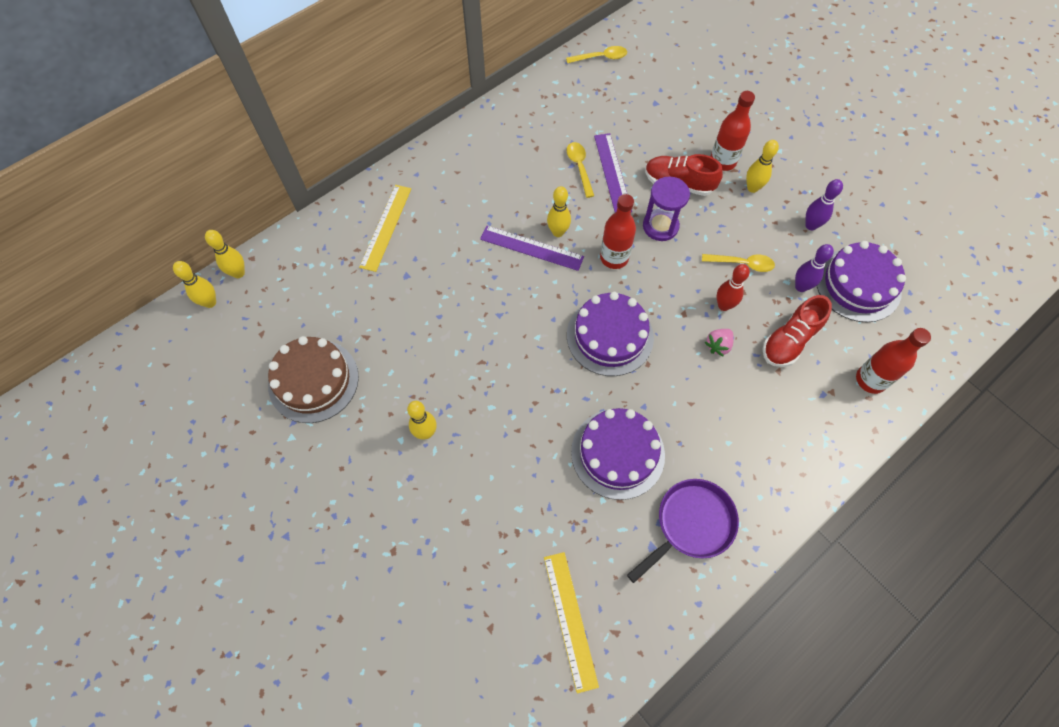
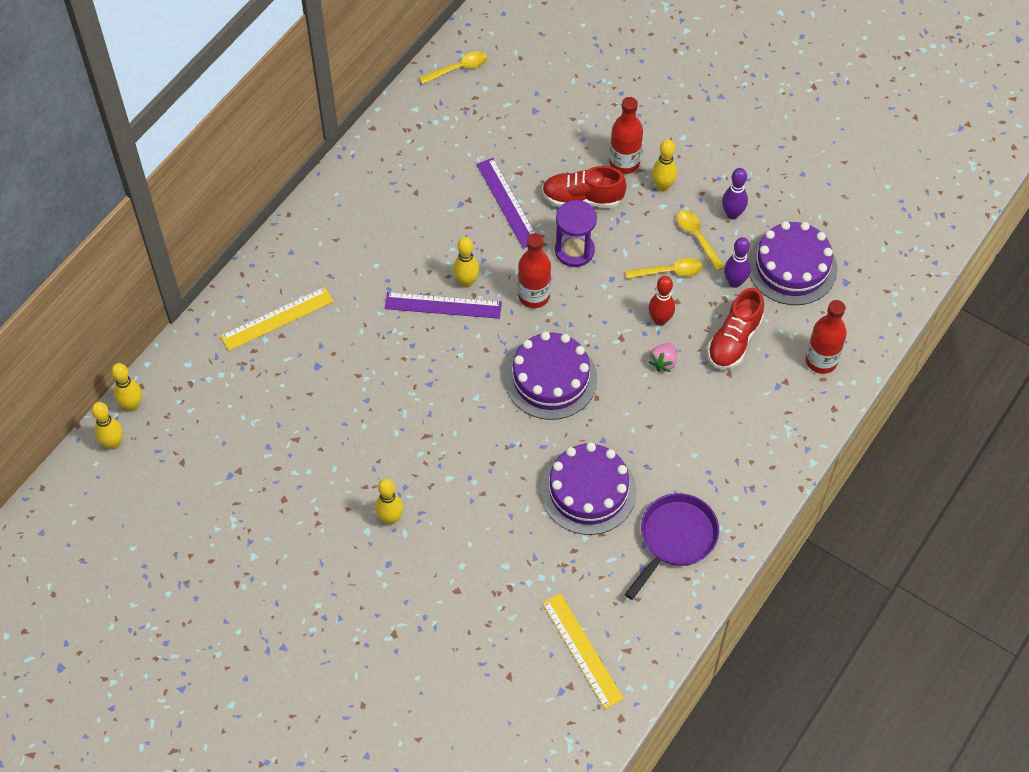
camera: 15 degrees left, 5 degrees down
(313, 380) = (256, 496): brown cake -> none
(386, 227) = (277, 319): yellow ruler -> yellow ruler turned 60 degrees clockwise
(579, 167) = (470, 204): yellow spoon -> yellow spoon (697, 237)

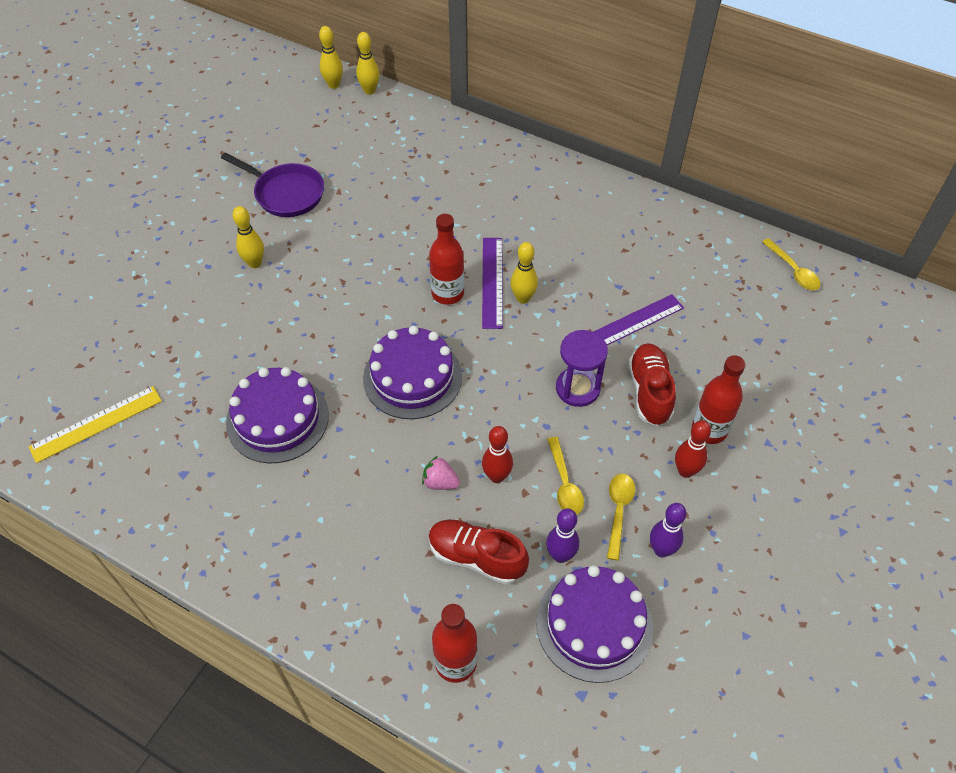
camera: 85 degrees right, 5 degrees down
(277, 319) = (463, 166): yellow ruler -> none
(534, 296) = (513, 356): red bottle -> red bottle (447, 293)
(662, 186) = (685, 471): yellow bowling pin -> red bowling pin
(675, 538) = (215, 504): purple pan -> purple pan (286, 193)
(697, 237) = (618, 511): yellow spoon -> yellow spoon turned 45 degrees counterclockwise

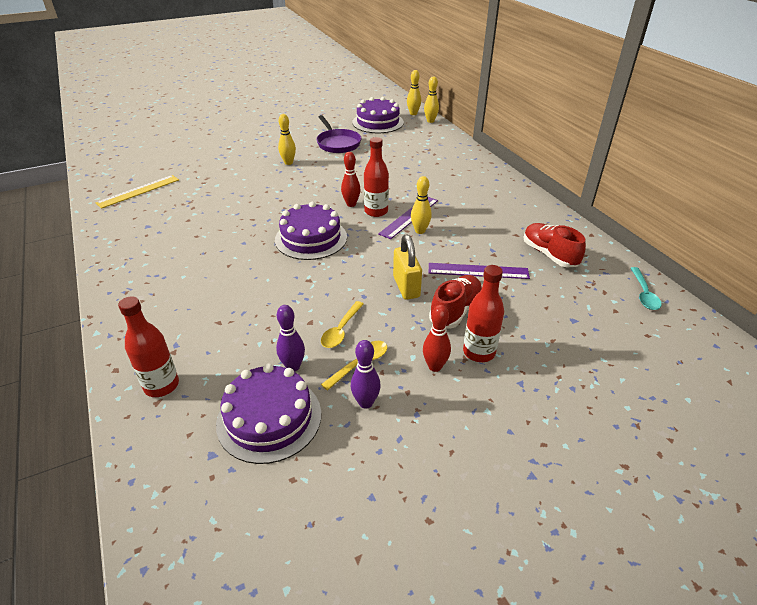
camera: 35 degrees right, 15 degrees down
(96, 424) = (138, 191): yellow ruler -> yellow ruler turned 45 degrees counterclockwise
(277, 418) = (219, 225): purple cake -> purple cake (378, 122)
(440, 482) = (266, 292): pink strawberry -> none
(476, 557) = (241, 338): red shoe -> red shoe (549, 254)
(497, 476) = (303, 305): red bowling pin -> red bowling pin (351, 204)
(577, 388) = (406, 287): purple hourglass -> yellow padlock
(793, 270) = (644, 294): yellow spoon -> turquoise spoon

